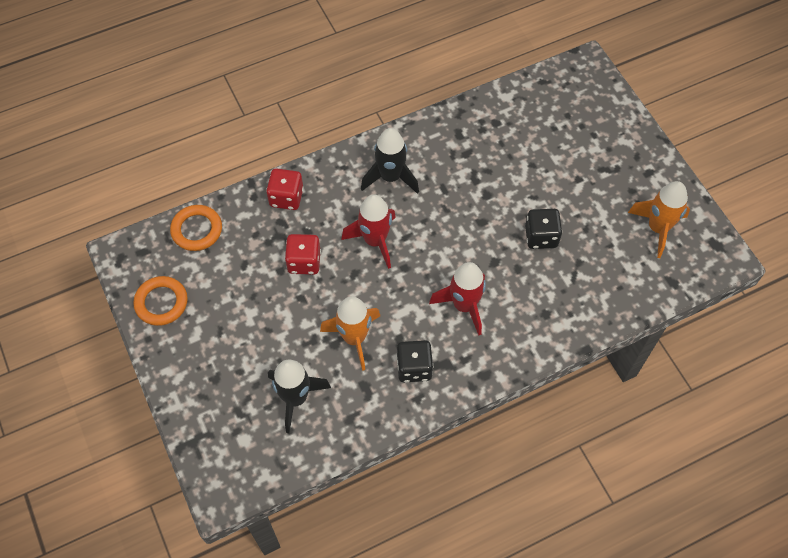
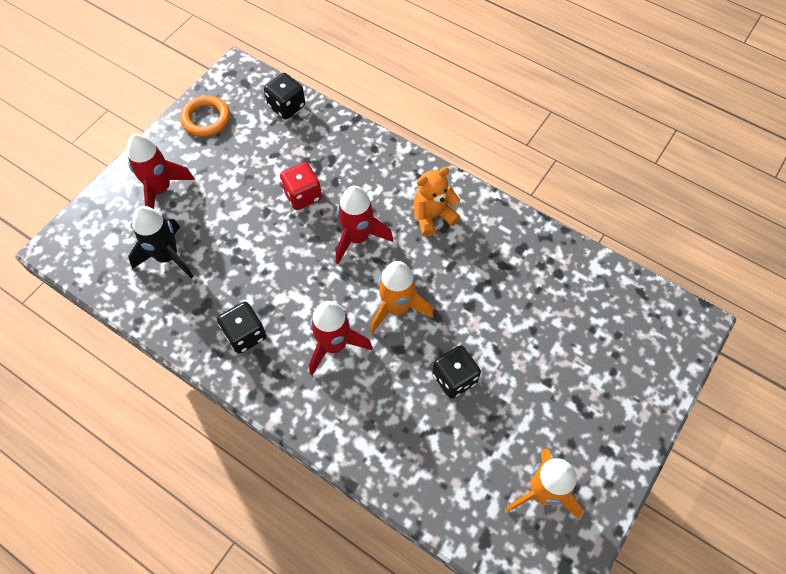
camera: 60 degrees right, 0 degrees up
(197, 230) = (287, 106): orange ring -> black dice
(216, 374) = (161, 189): none -> red rocket
(286, 197) = (358, 150): red dice -> none
(354, 338) = (249, 271): orange rocket -> orange rocket (397, 308)
(390, 177) = (433, 216): black rocket -> orange teddy bear

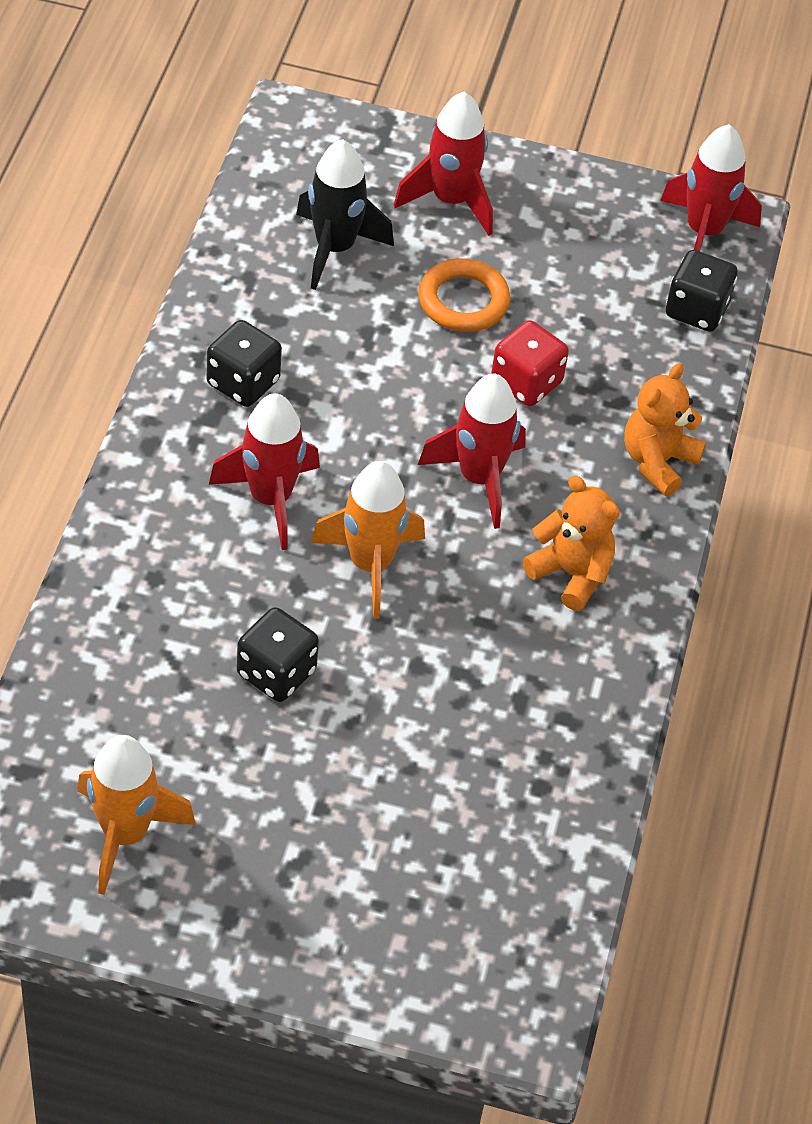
camera: 65 degrees right, 10 degrees down
(206, 119) = (613, 213): orange ring -> orange ring (463, 301)
(238, 86) = (704, 232): none -> red rocket
(376, 156) = (657, 461): none -> orange teddy bear

